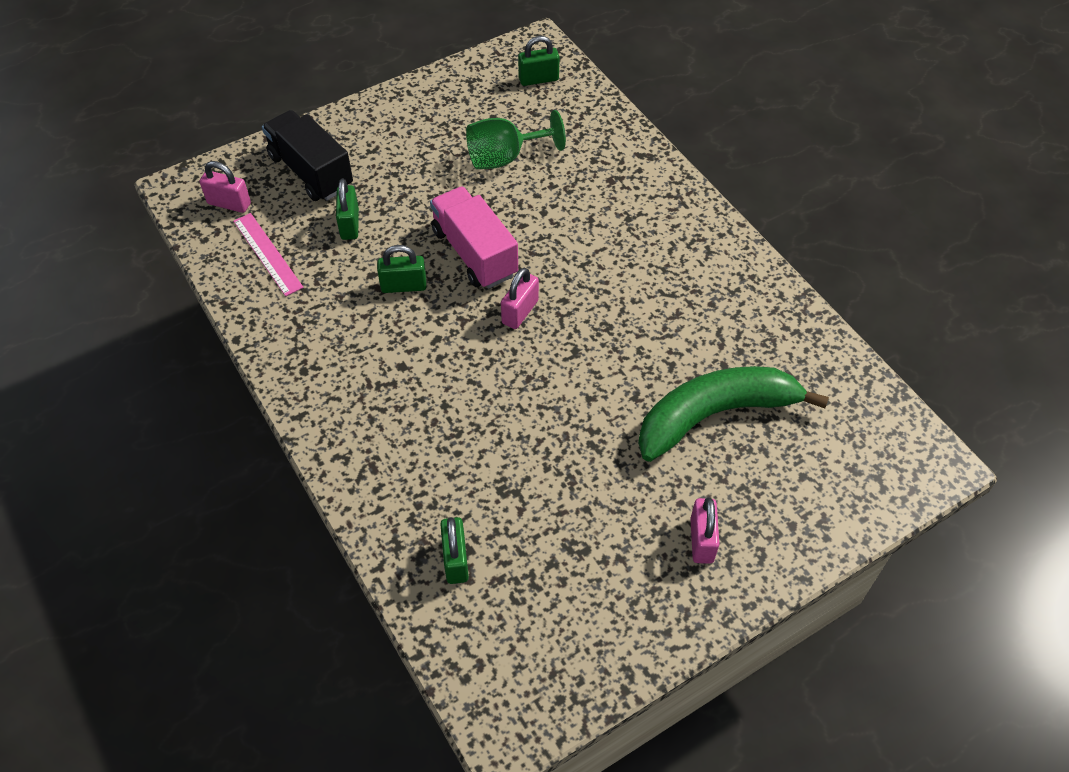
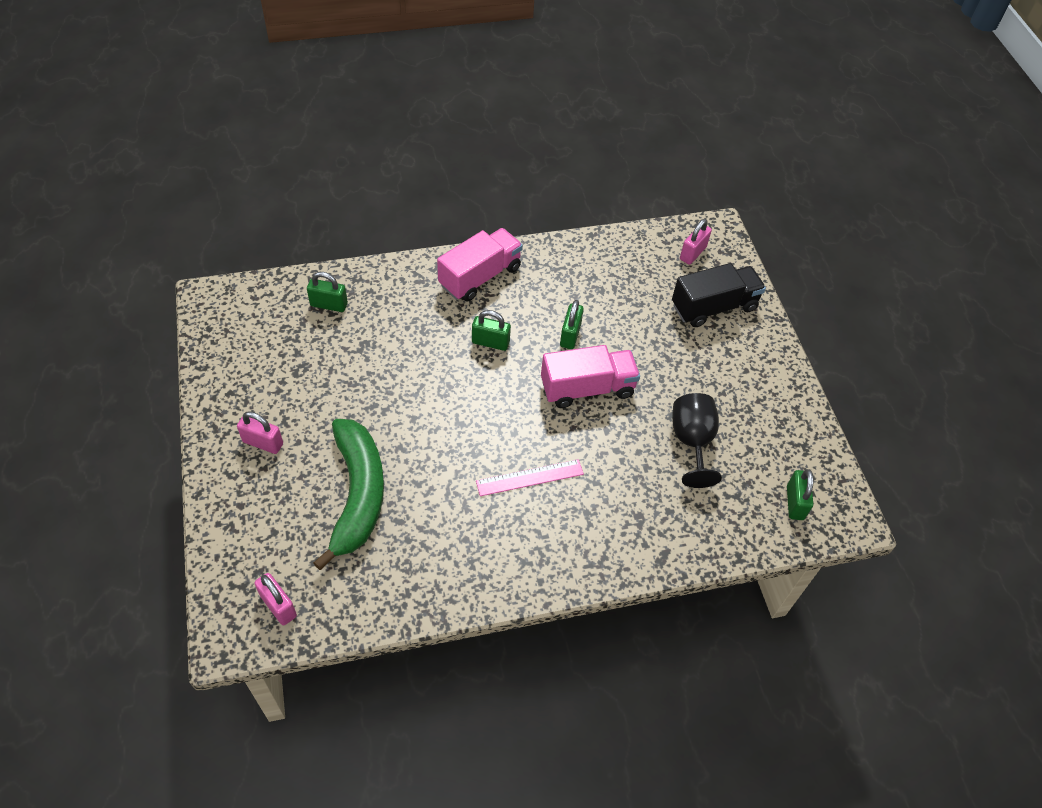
camera: 105 degrees right, 0 degrees up
(267, 254) = (633, 265): pink ruler -> pink ruler (530, 477)
(341, 401) = (480, 276): none -> pink truck
(349, 224) = (646, 318): green padlock -> green padlock (490, 342)
(505, 158) = (692, 442): green goblet -> black goblet
(520, 312) = (514, 400): pink padlock -> pink padlock (278, 606)

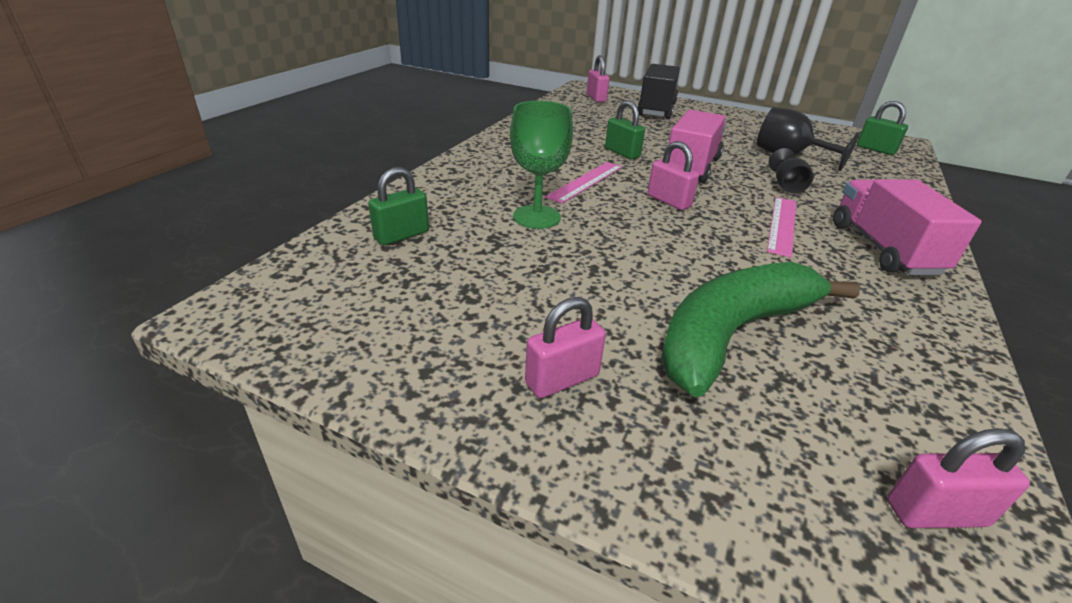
camera: 50 degrees left, 20 degrees down
(357, 494) = (732, 334): green banana -> green banana turned 75 degrees counterclockwise
(410, 347) = (536, 217): none -> green goblet
(480, 276) = (499, 158): pink truck -> pink truck (883, 248)
(490, 342) = (586, 181): green padlock -> pink ruler
(504, 401) = (668, 201): none -> pink padlock
(613, 460) = (786, 186): none -> black goblet

